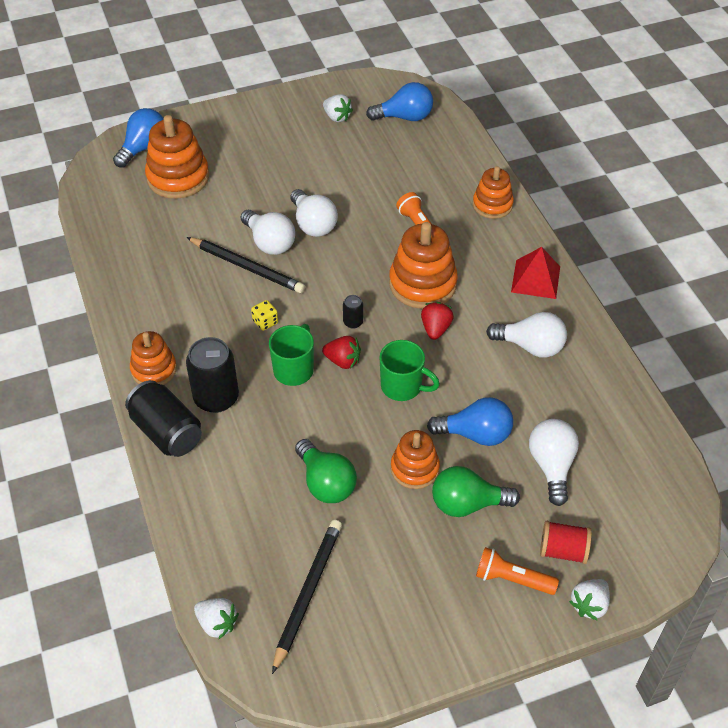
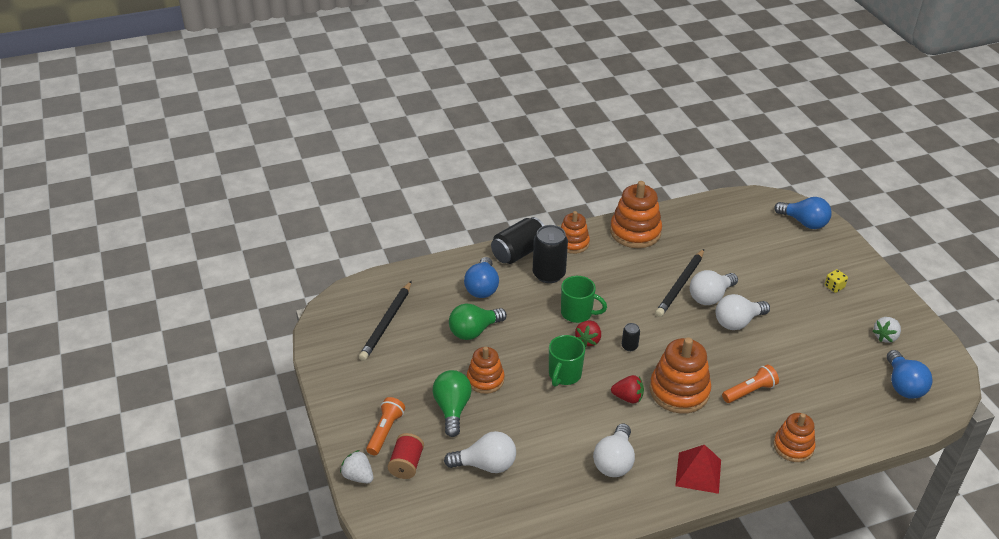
camera: 90 degrees right, 10 degrees down
(178, 177) = (774, 243): orange stacking toy -> orange stacking toy (635, 232)
(217, 623) = (370, 282): white strawberry -> none
(265, 322) = (624, 297): yellow dice -> yellow dice (834, 287)
(307, 593) = (386, 323): black pencil -> black pencil turned 90 degrees clockwise
(475, 434) = (518, 418): blue light bulb -> blue light bulb (482, 288)

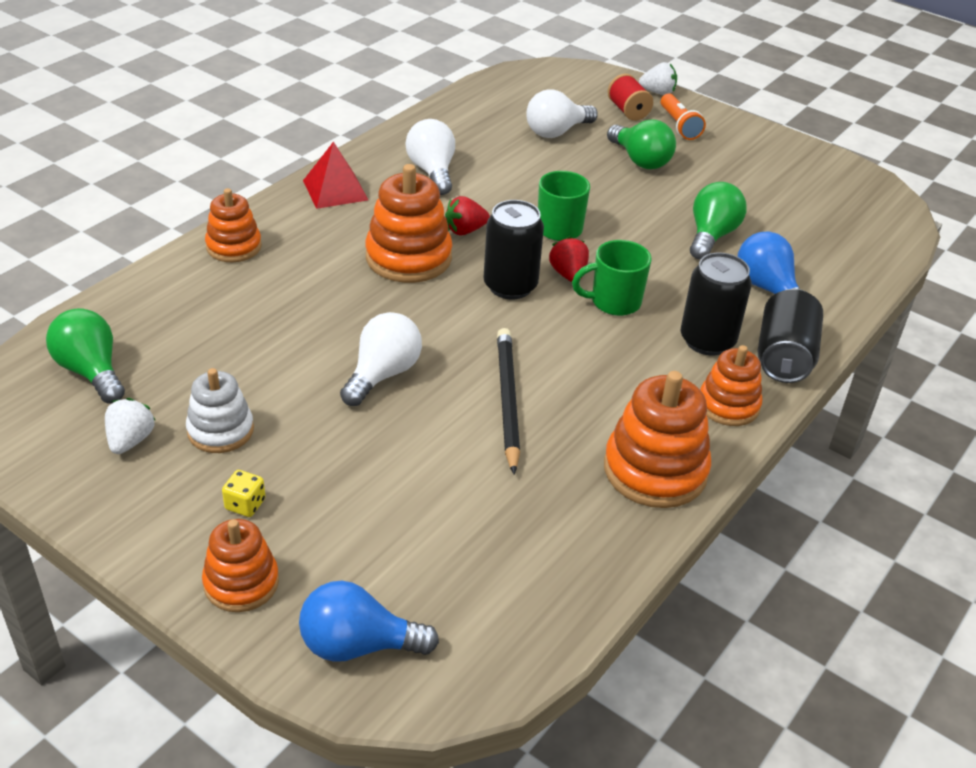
camera: 145 degrees right, 0 degrees up
(386, 323) = (815, 210): black pencil -> none
(485, 380) = (639, 195): orange stacking toy -> orange stacking toy (241, 583)
(629, 346) = (510, 286): black can -> black can, size x2.15
(710, 297) = (448, 399): white light bulb -> none
(749, 391) = (317, 287): orange flashlight -> none
(836, 325) = (220, 430): none -> white stacking toy
(903, 385) = (91, 371): blue light bulb -> green light bulb

